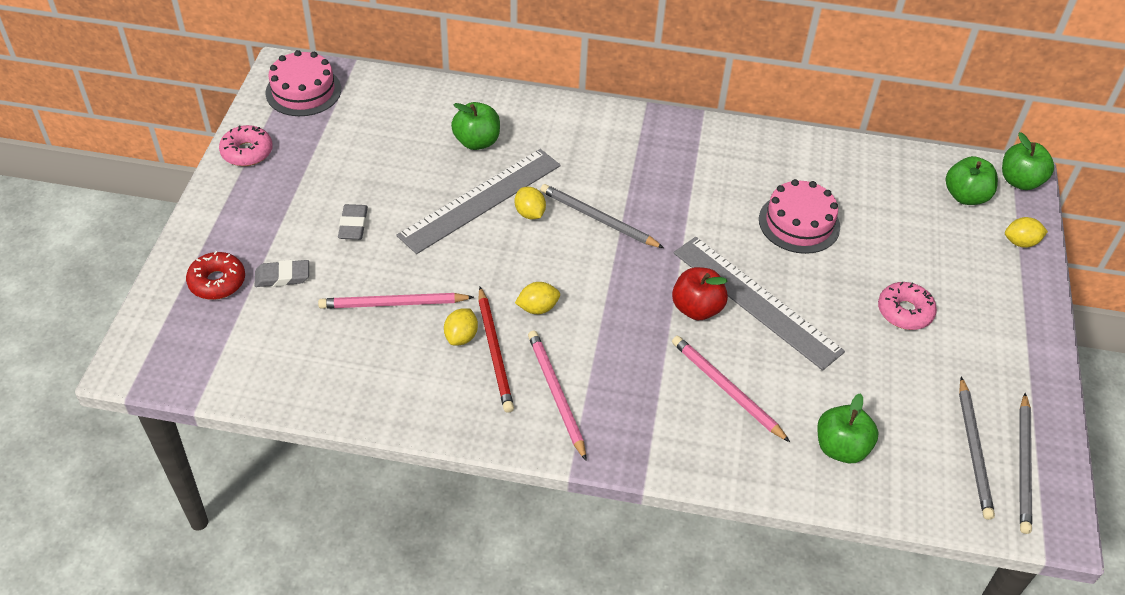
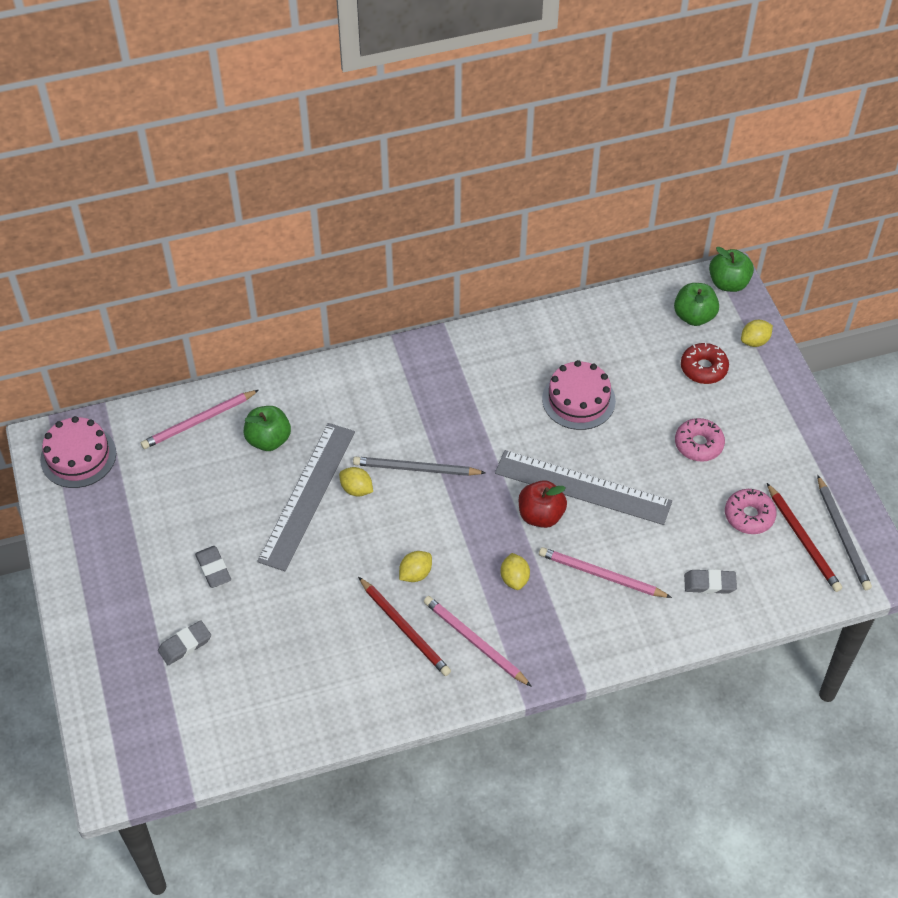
camera: 25 degrees left, 5 degrees up
(217, 282) = (131, 676): red donut -> red donut (703, 368)
(247, 152) = (69, 541): pink donut -> pink donut (749, 516)
(393, 304) = (295, 625): pink pencil -> pink pencil (199, 421)
(461, 337) = (370, 628): yellow lemon -> yellow lemon (514, 579)
(841, 448) = (709, 584): green apple -> grey eraser
(974, 450) = (803, 539): grey pencil -> red pencil

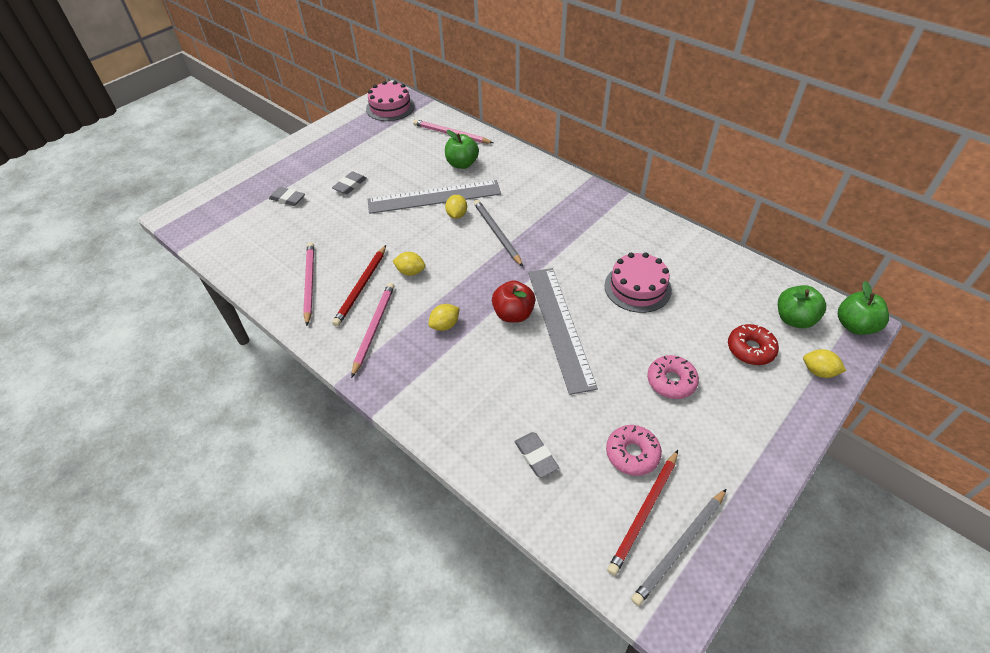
camera: 60 degrees right, 5 degrees down
(601, 575) = (487, 376): pink pencil -> pink pencil (309, 283)

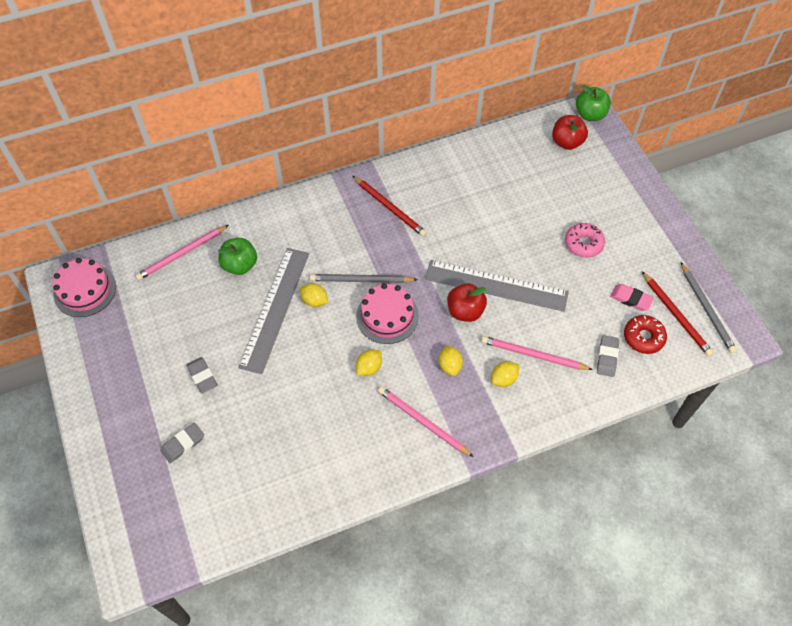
camera: 65 degrees left, 10 degrees up
(309, 283) = (332, 459): pink pencil -> pink pencil (533, 355)
(361, 286) = (364, 415): red pencil -> red pencil (389, 207)
(536, 456) = (607, 357): grey eraser -> grey eraser turned 75 degrees counterclockwise
(632, 454) = (631, 299): pink donut -> pink eraser
(637, 287) = (485, 214): pink cake -> pink cake (387, 316)
(750, 349) = (579, 182): red donut -> red donut (643, 337)
(794, 319) = (567, 142): green apple -> red apple
(818, 371) = (616, 158): yellow lemon -> yellow lemon (504, 379)

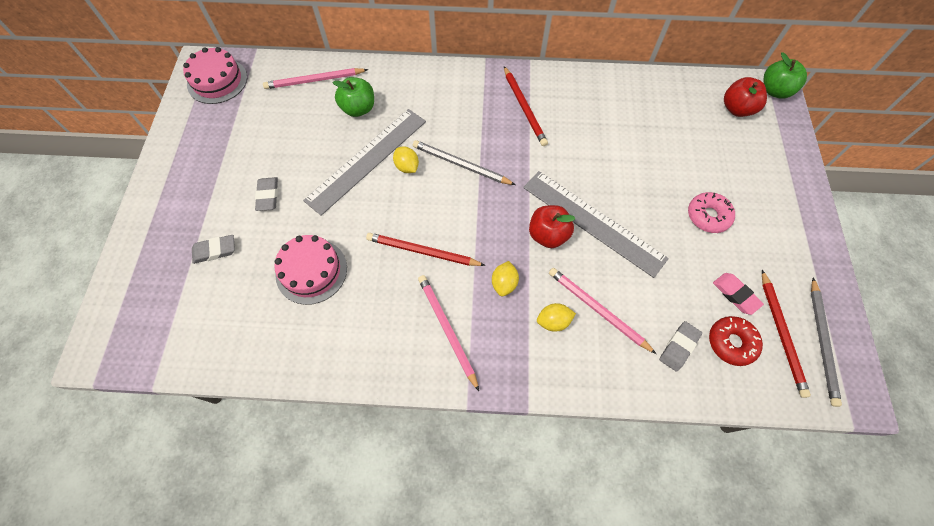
camera: 25 degrees right, 5 degrees up
(369, 368) = (423, 252): yellow lemon -> red pencil
(387, 316) = (467, 209): pink cake -> pink cake (311, 271)

